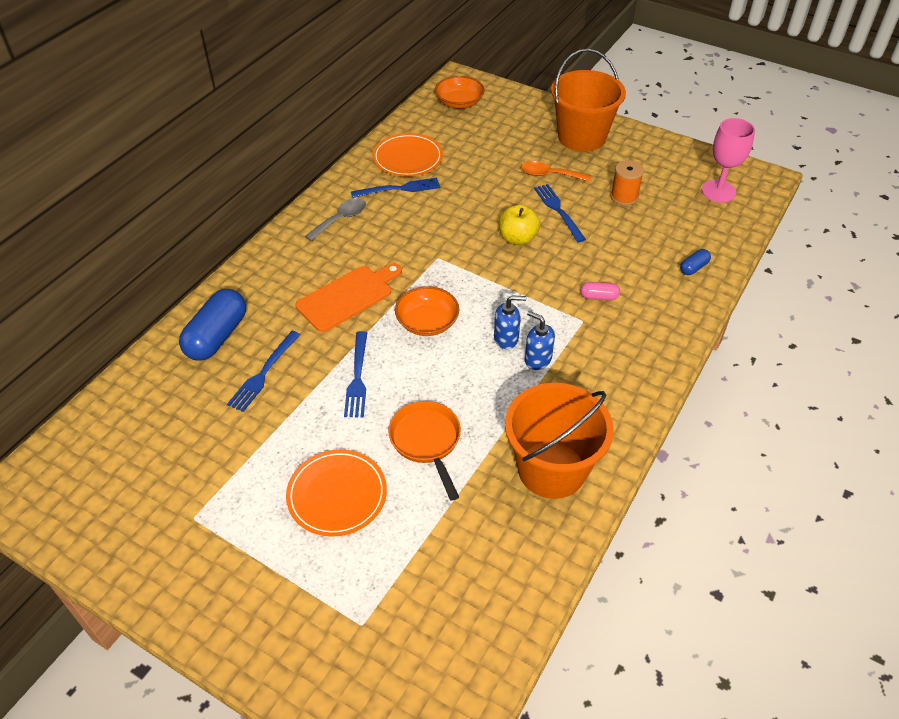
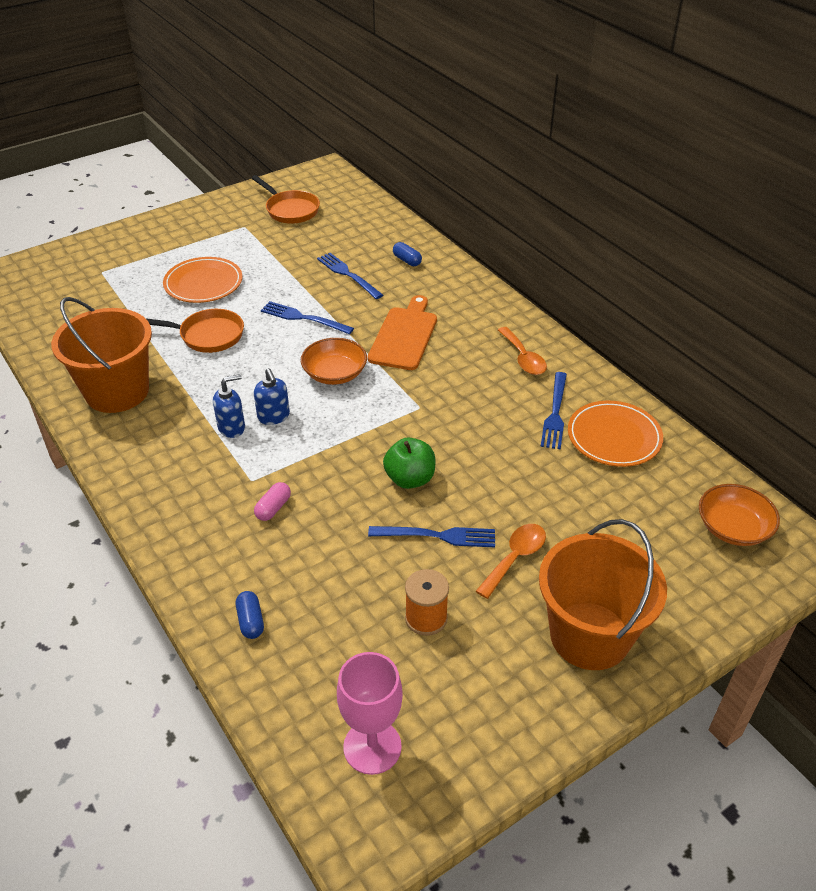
camera: 115 degrees right, 5 degrees down
(136, 486) = (290, 210): none -> orange pan
(217, 337) = (407, 260): blue capsule -> blue capsule, size x0.47
(341, 219) = (523, 358): grey spoon -> orange spoon
(348, 297) = (404, 336): orange cutting board -> orange cutting board turned 150 degrees counterclockwise
(506, 338) = (273, 416): blue soap dispenser -> blue soap dispenser turned 45 degrees counterclockwise
(517, 238) = (410, 479): yellow apple -> green apple

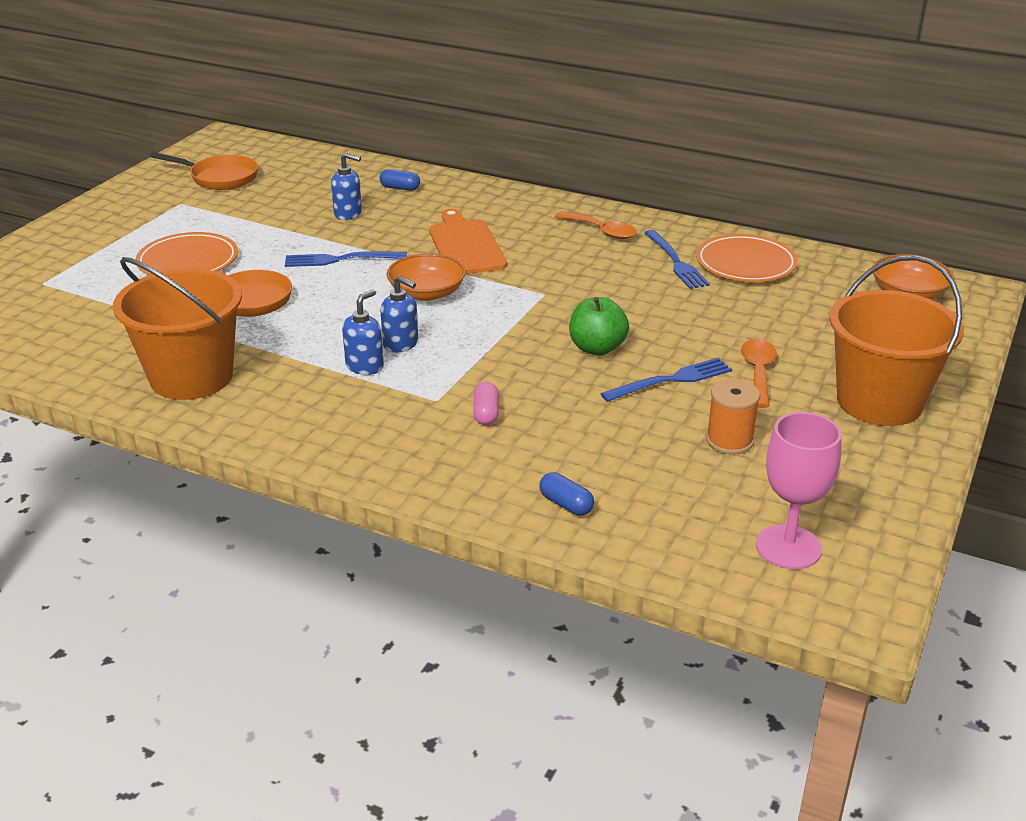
camera: 30 degrees left, 10 degrees down
(347, 274) = (348, 214): blue fork -> blue soap dispenser

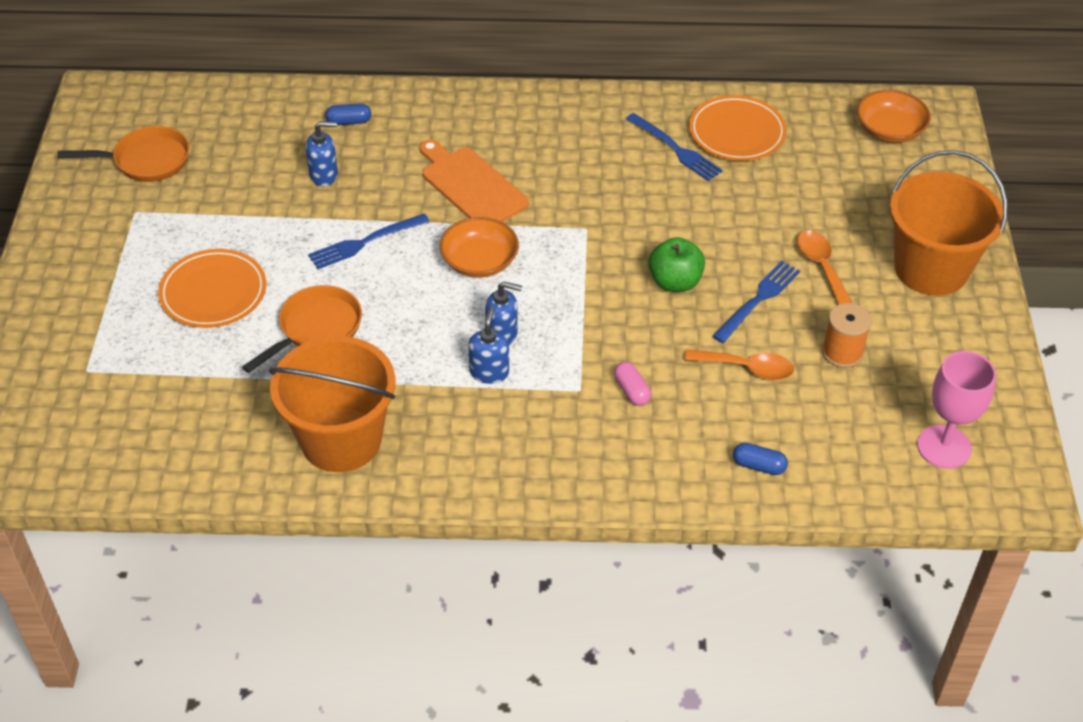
camera: 25 degrees left, 15 degrees up
(601, 231) = (584, 127): orange spoon -> orange spoon (747, 368)

